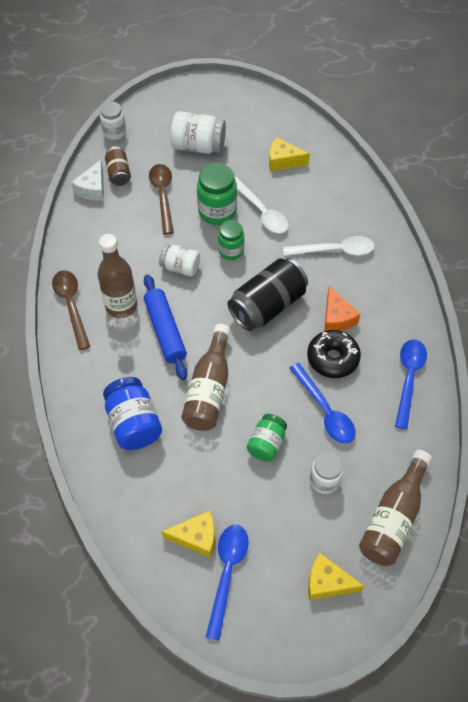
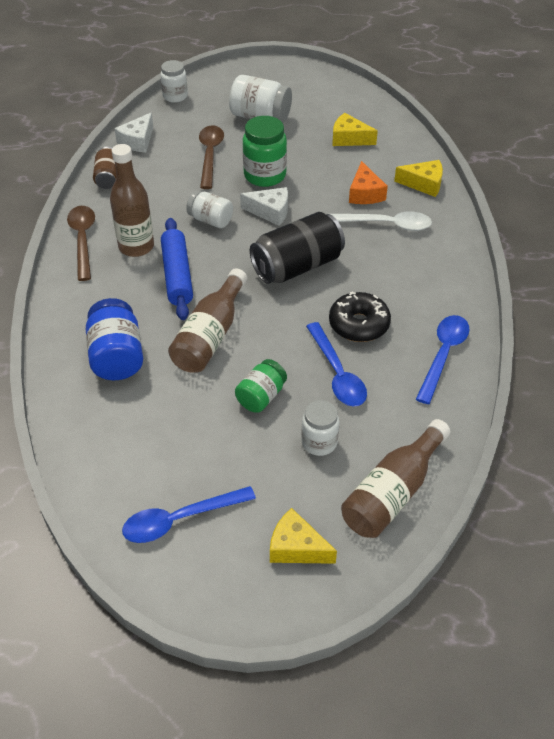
camera: 10 degrees right, 10 degrees down
(118, 173) = (169, 131): brown can -> brown can (108, 177)
(196, 537) = (154, 477): yellow cheese -> yellow cheese (423, 184)
(227, 573) = (180, 519): blue spoon -> blue spoon turned 135 degrees counterclockwise
(231, 251) = (270, 212): green jar -> white cheese
(261, 212) = (313, 181): white spoon -> none
(337, 317) = (373, 286): orange cheese -> orange cheese (365, 193)

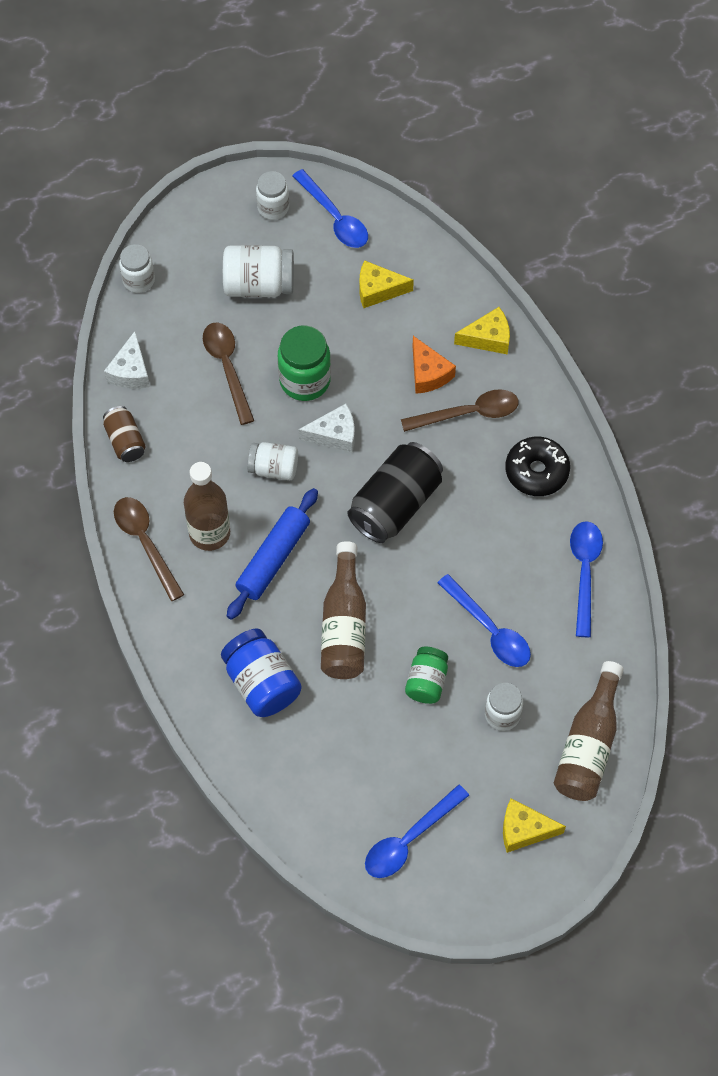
camera: 20 degrees left, 15 degrees up
(177, 275) = (273, 558): blue rolling pin -> blue rolling pin turned 60 degrees clockwise
(294, 81) = (273, 208): none -> white jar
(336, 95) = (334, 218): none -> blue spoon
(359, 324) = (488, 561): black donut -> black donut (536, 471)
(386, 224) = (468, 413): white spoon -> brown spoon

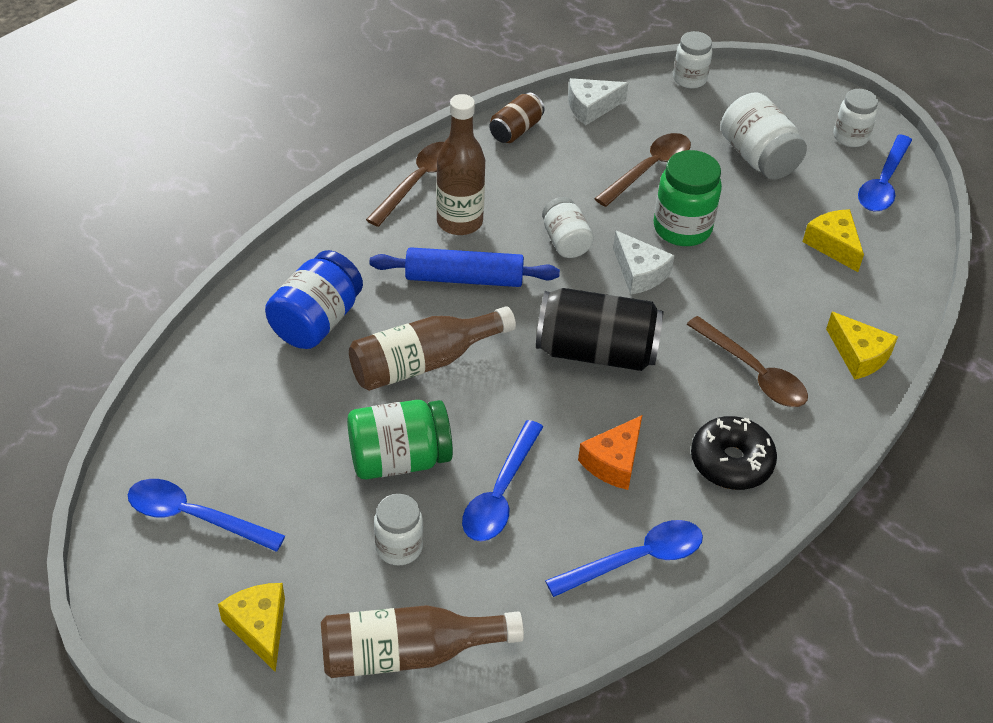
camera: 60 degrees right, 15 degrees down
(426, 682) = (399, 459): green jar -> green jar, size x1.54
(428, 373) = (772, 320): orange cheese -> orange cheese (613, 462)

